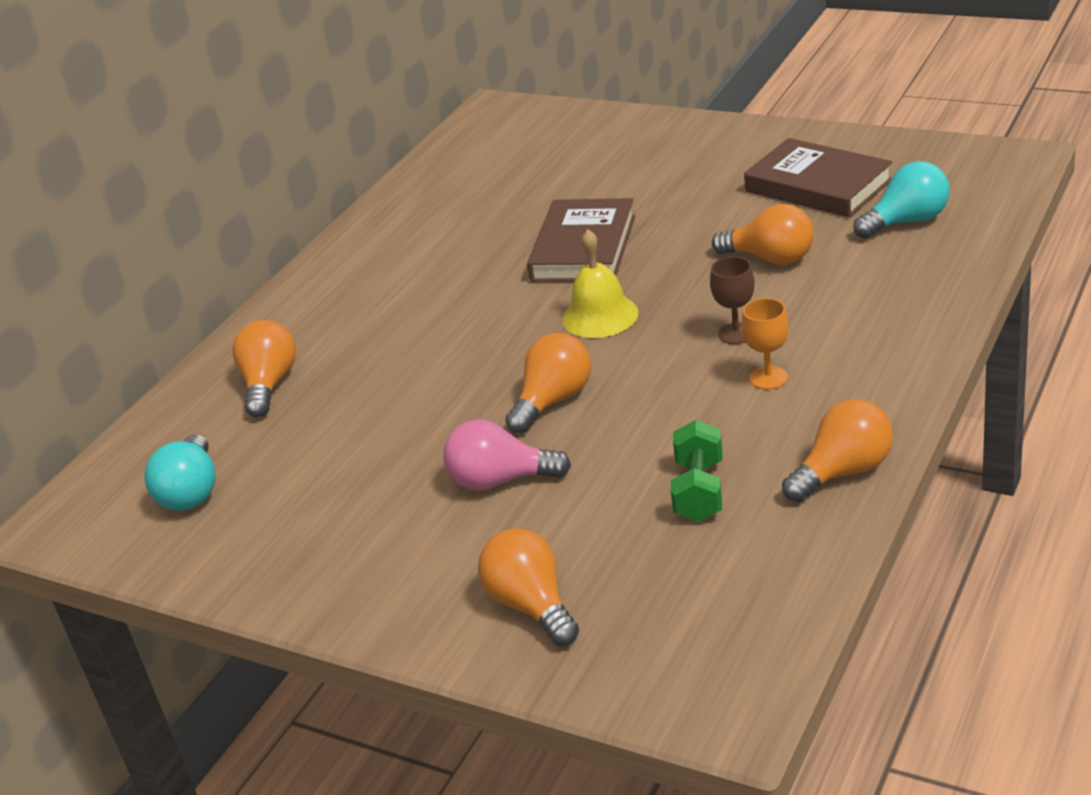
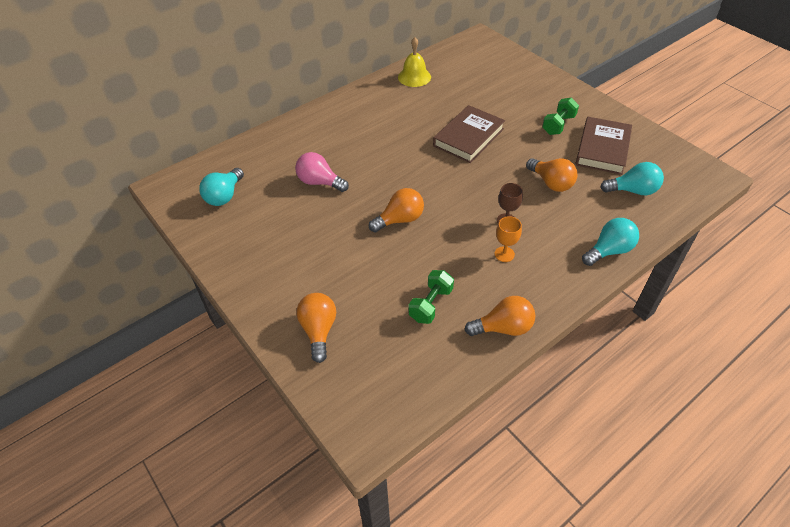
camera: 20 degrees right, 15 degrees up
(269, 384) = (289, 152): orange light bulb -> none
(500, 480) = (349, 253): pink light bulb -> pink light bulb (319, 182)
(600, 316) = (451, 180): yellow bell -> yellow bell (414, 77)
(722, 180) = (558, 125): none -> green dumbbell
(818, 186) = (602, 149): brown book -> brown book turned 45 degrees clockwise
(930, 309) = (609, 250): none -> turquoise light bulb

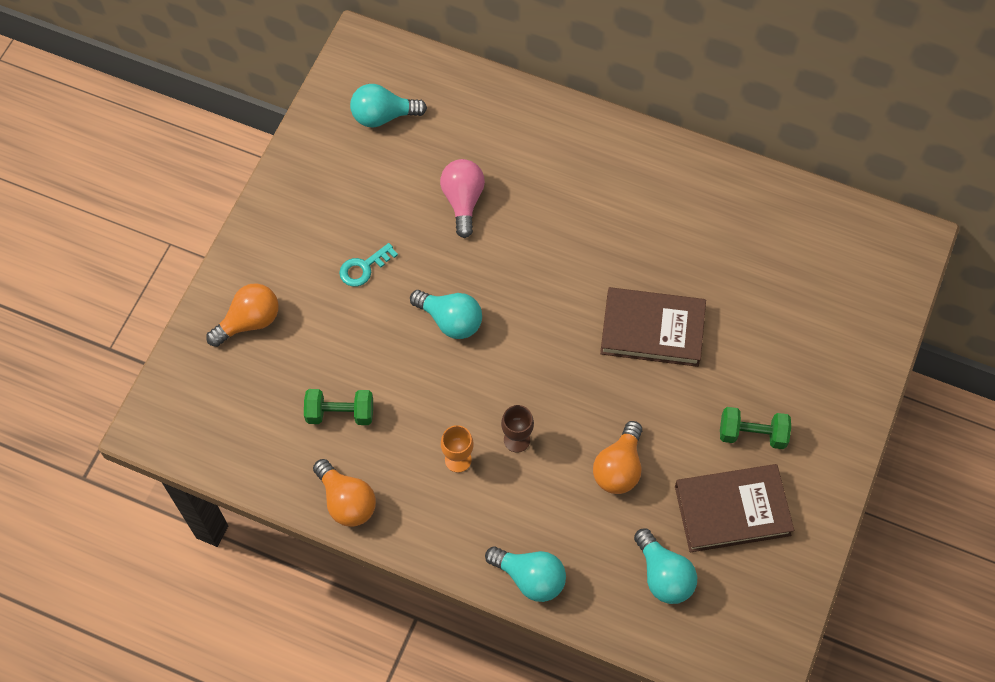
camera: 60 degrees right, 15 degrees up
(327, 248) = (363, 268): none -> turquoise key
(400, 220) = (450, 320): orange light bulb -> turquoise light bulb
(414, 77) = (746, 200): yellow bell -> none

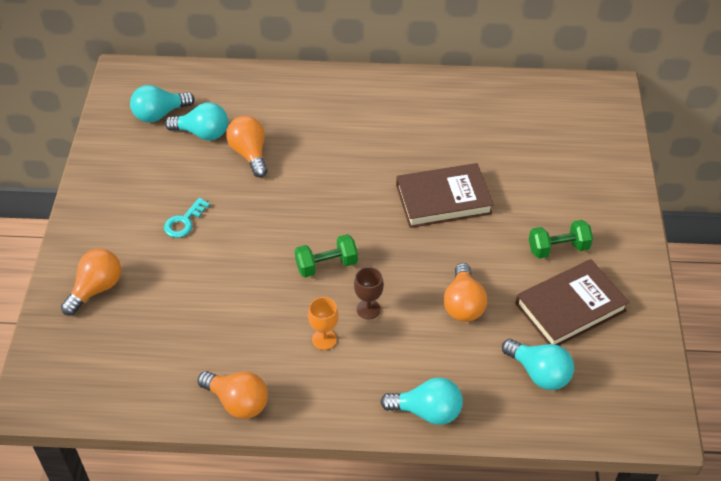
camera: 20 degrees left, 15 degrees down
(340, 413) = (205, 335): green dumbbell -> green dumbbell (326, 265)
(450, 320) = (274, 239): turquoise light bulb -> turquoise light bulb (202, 133)
(463, 201) = (249, 154): pink light bulb -> orange light bulb

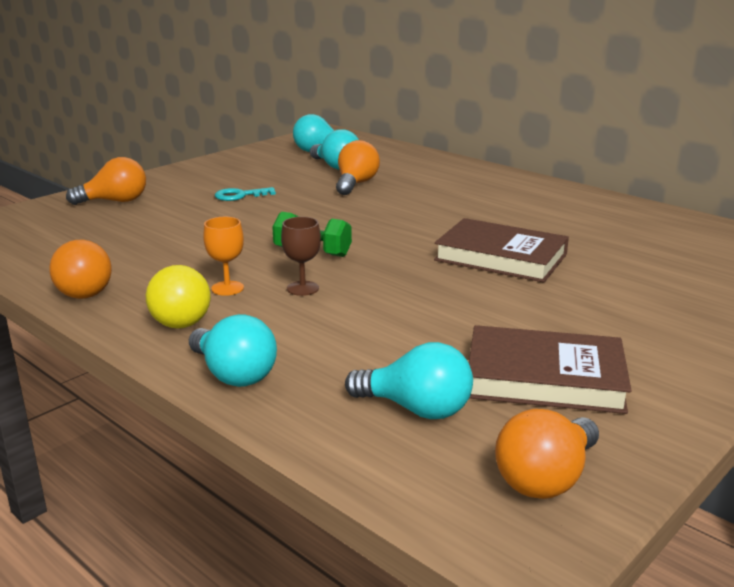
camera: 40 degrees right, 25 degrees down
(334, 388) = (178, 318): none -> yellow light bulb
(463, 304) = (408, 323): orange light bulb -> orange light bulb (546, 479)
(539, 373) = (416, 409): turquoise light bulb -> turquoise light bulb turned 60 degrees counterclockwise
(558, 248) = (595, 331): green dumbbell -> none

